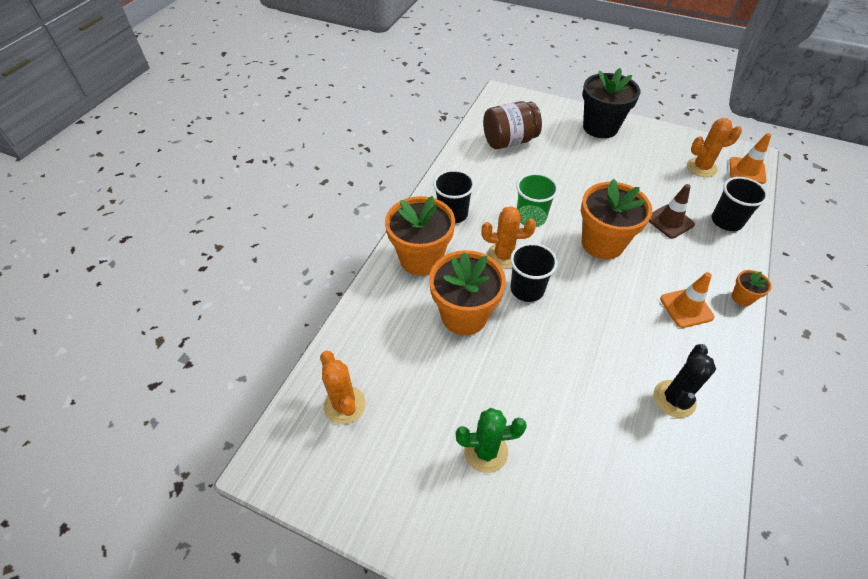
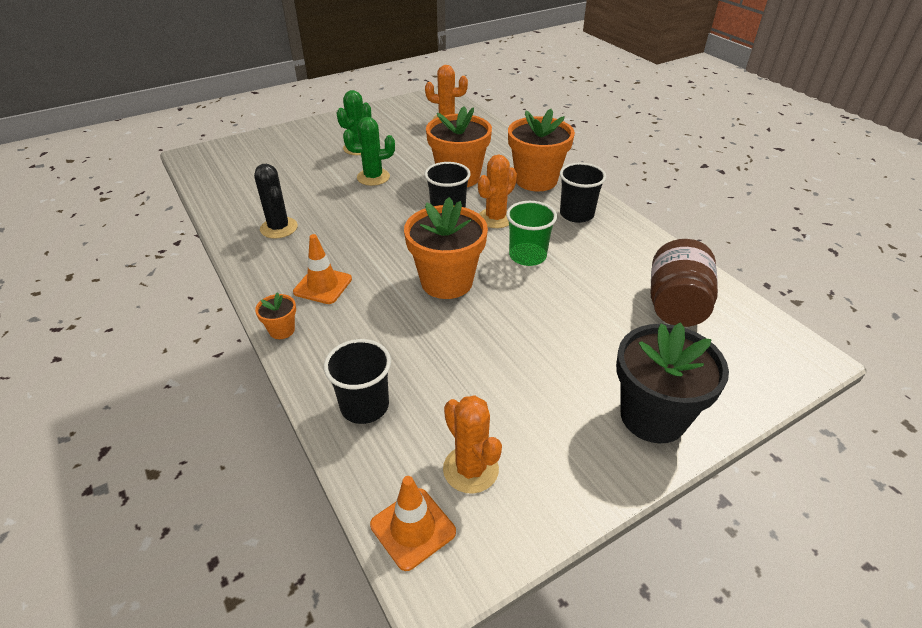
camera: 125 degrees right, 10 degrees down
(528, 387) = (373, 177): none -> green cactus
(670, 221) = (419, 352): brown traffic cone -> none
(701, 167) = (470, 469): orange cactus -> orange cactus turned 60 degrees counterclockwise

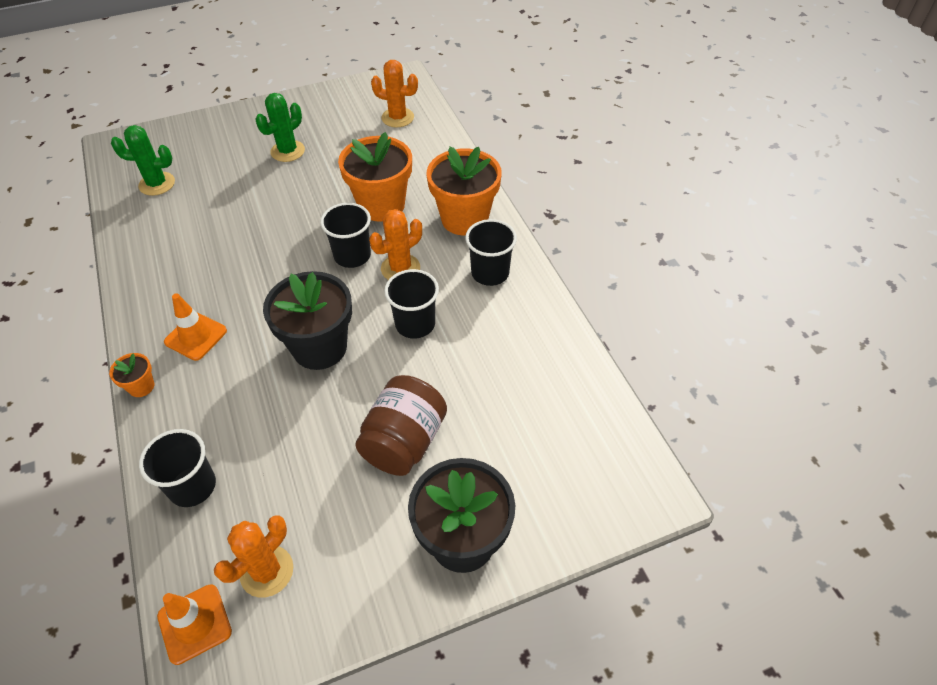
camera: 10 degrees right, 10 degrees up
(279, 228) = (173, 255): black cactus -> none
(373, 177) = (290, 195): green cactus -> green cactus (157, 184)
(446, 282) = (320, 347): orange flower pot -> black flower pot
(470, 469) = (267, 571): orange cactus -> orange cactus turned 60 degrees clockwise
(527, 256) = (415, 324): green cup -> black cup
(675, 305) = (545, 409): brown jar -> brown jar (404, 441)

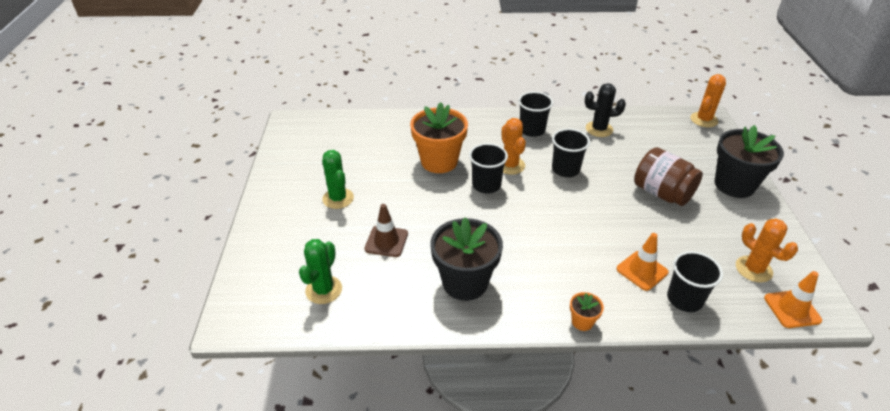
camera: 70 degrees left, 10 degrees down
(196, 336) = (538, 282): orange traffic cone -> orange traffic cone (642, 270)
(232, 204) = (386, 241): none -> brown traffic cone
(320, 347) = (572, 216): black flower pot -> black flower pot (465, 282)
(397, 118) = (340, 134): orange cactus -> orange cactus (704, 120)
(464, 219) = (475, 129): orange flower pot -> none
(531, 345) = (599, 129): none -> black cactus

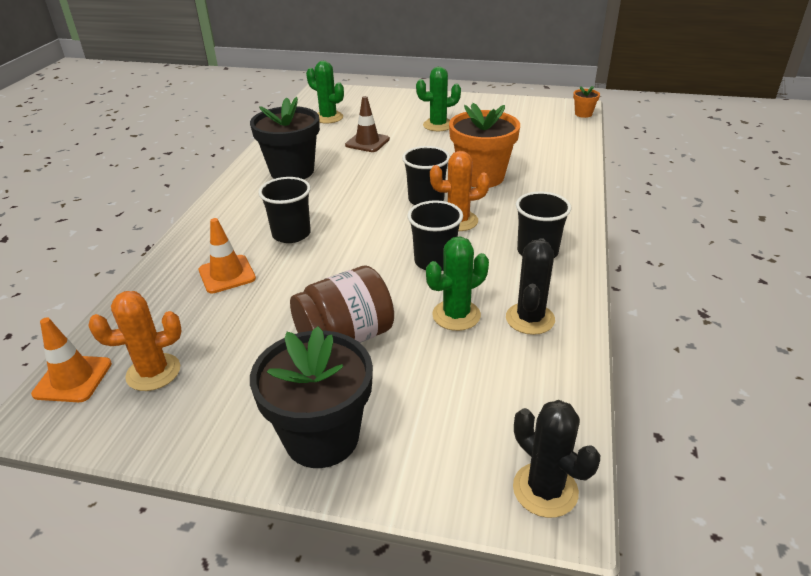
camera: 105 degrees right, 5 degrees down
(582, 322) = (199, 221): orange flower pot -> orange flower pot (583, 114)
(613, 154) = (456, 315): none -> green cactus
(684, 299) = (166, 292): black cup -> black cup (291, 234)
(704, 120) = (545, 490): orange cactus -> black cactus

